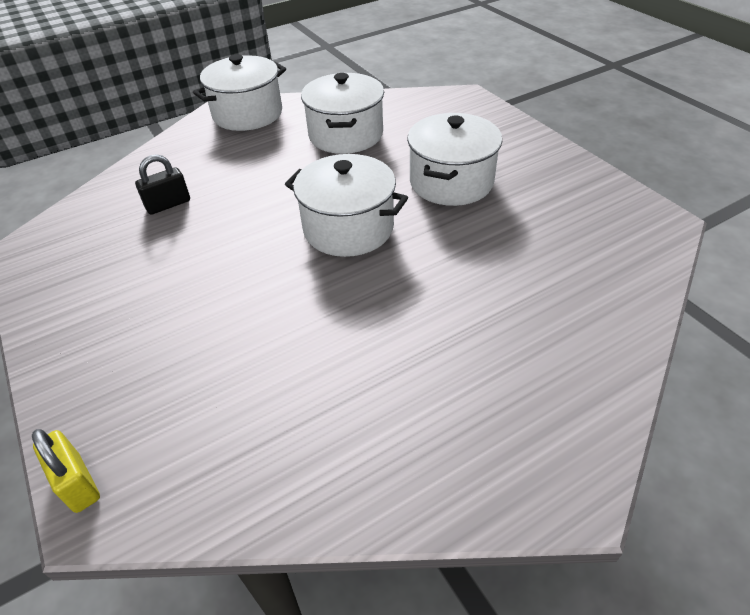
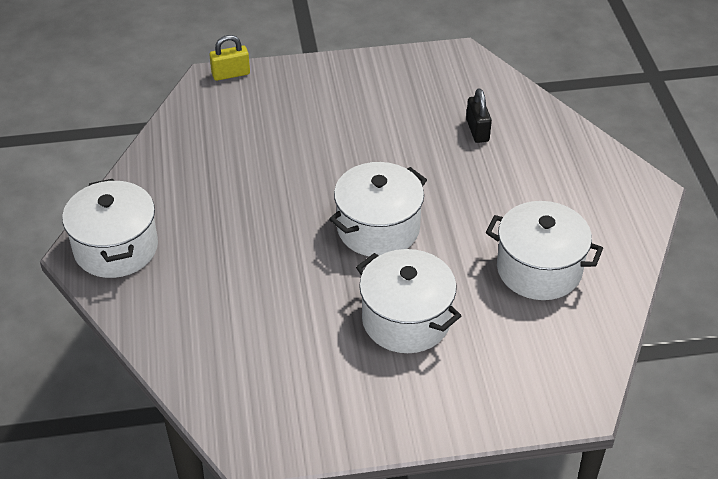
camera: 110 degrees right, 0 degrees up
(248, 114) = (624, 204): white pot -> white pot (116, 248)

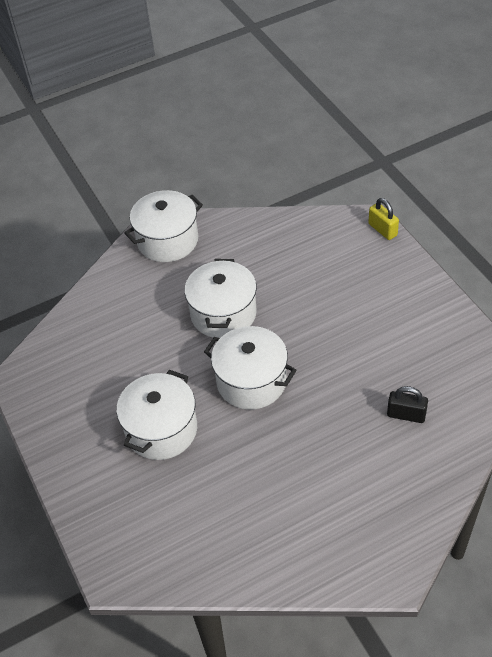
camera: 75 degrees right, 5 degrees up
(477, 130) = (406, 415): black padlock -> black padlock turned 45 degrees clockwise
(539, 269) = (252, 507): white pot -> white pot (223, 313)

